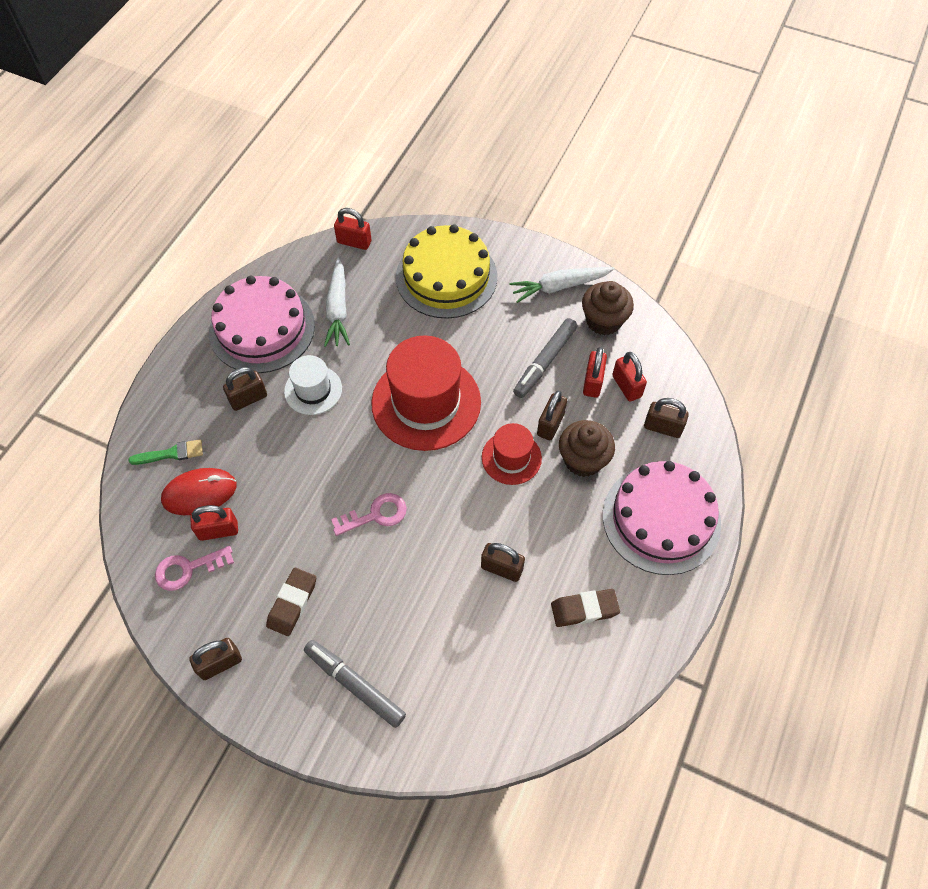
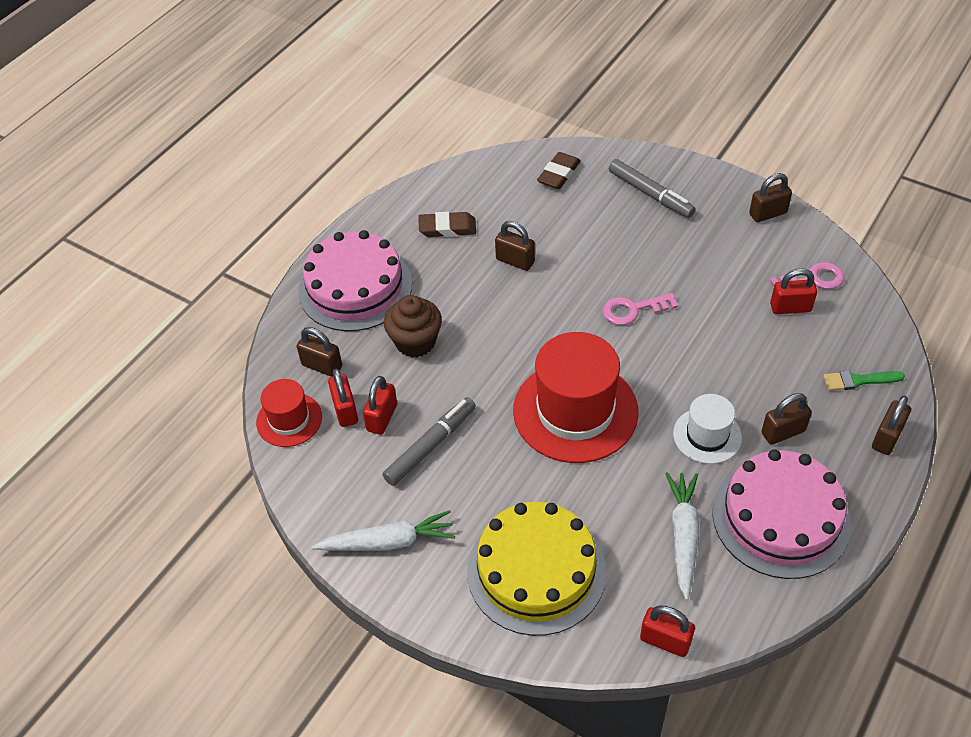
camera: 170 degrees left, 10 degrees down
(199, 493) = (817, 341): red mouse -> none
(292, 603) = (709, 249): brown eraser -> brown eraser (558, 174)
(511, 458) = (489, 349): red hat -> red hat (289, 420)
(550, 424) = (441, 378): brown padlock -> brown padlock (887, 438)
(603, 321) = (346, 490): brown cupcake -> none

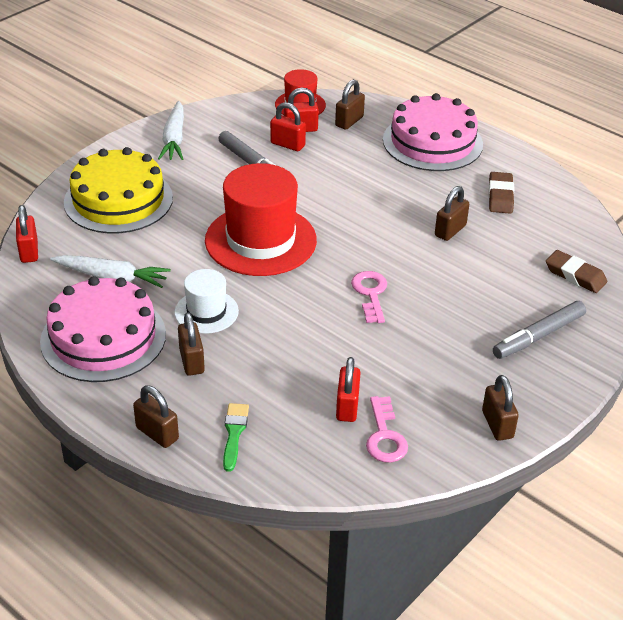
camera: 95 degrees right, 10 degrees down
(415, 342) = (362, 166): brown cupcake -> none
(665, 640) = (29, 251): red padlock -> red padlock turned 45 degrees counterclockwise

